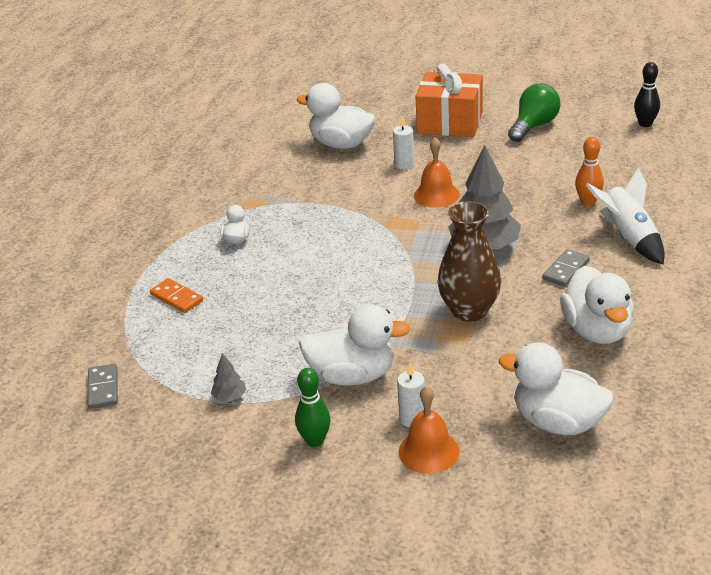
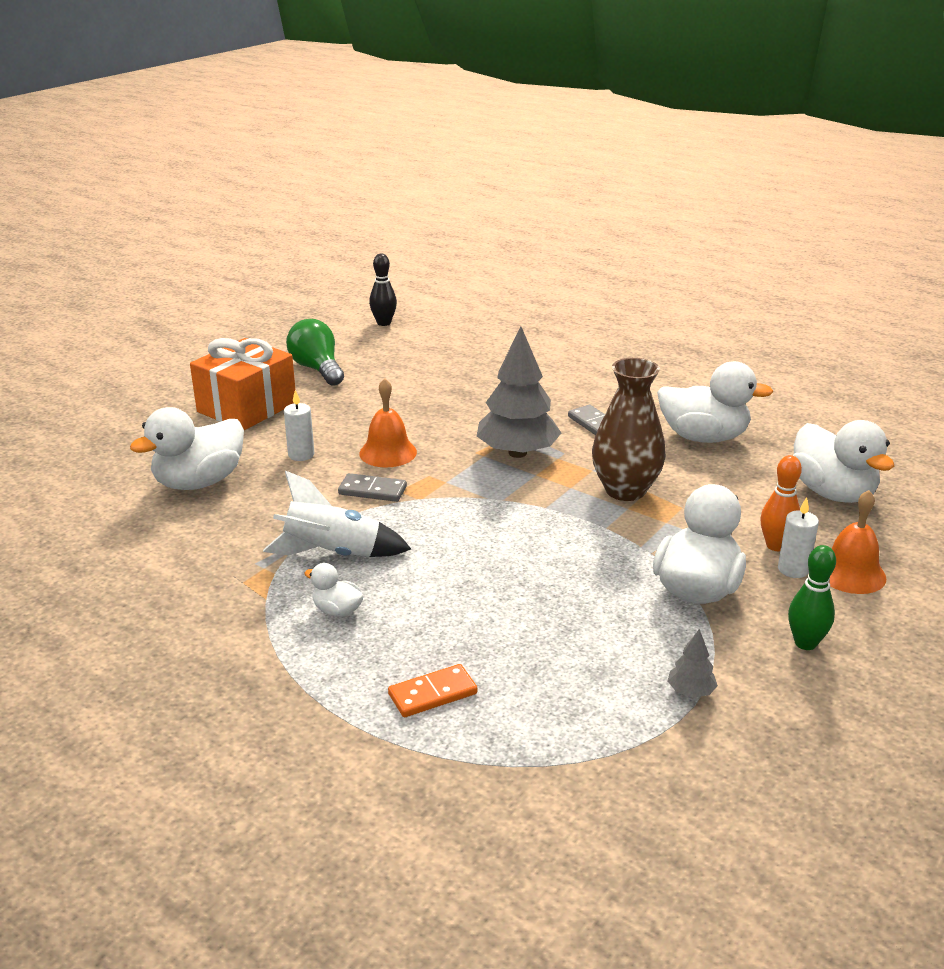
camera: 70 degrees left, 5 degrees down
(103, 388) = (607, 812): grey domino -> grey domino (372, 490)
(558, 422) = (832, 493): white duck -> white duck turned 75 degrees counterclockwise
(588, 202) = (489, 383): orange bowling pin -> orange bowling pin (776, 546)
(628, 238) = (568, 383): white rocket -> white rocket (333, 554)

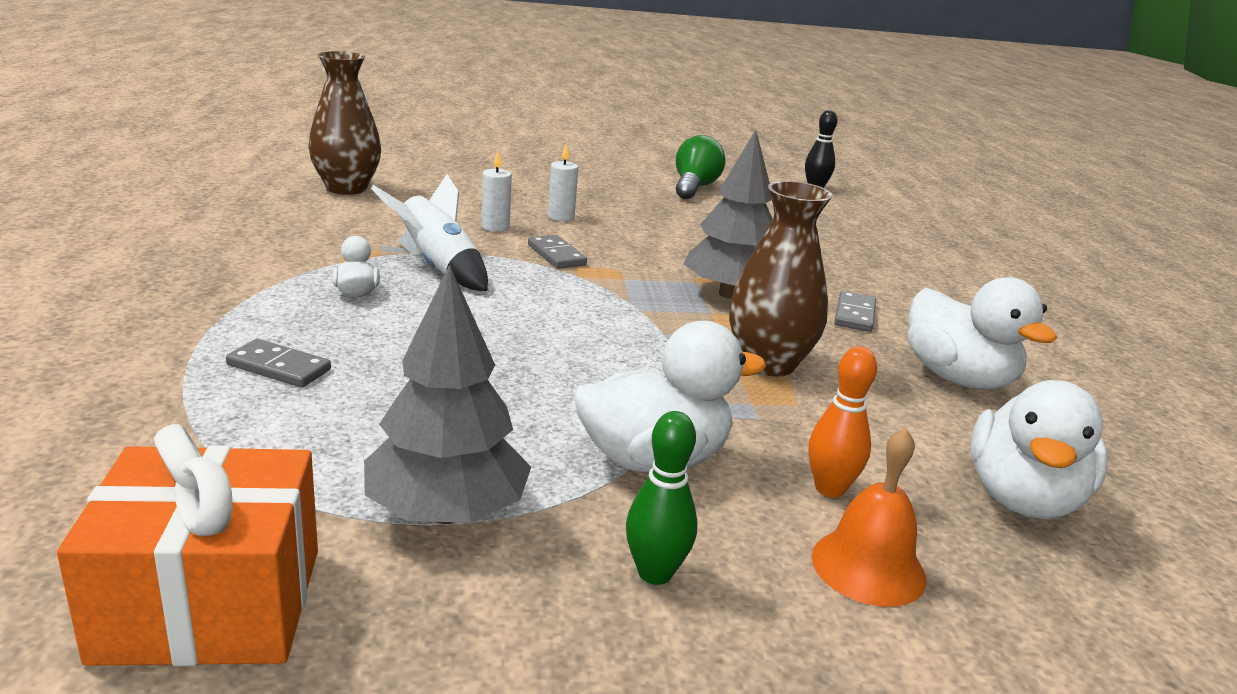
camera: 45 degrees right, 5 degrees down
(94, 532) = (346, 188): none -> brown vase
(199, 482) = (463, 198): white duck -> none
(247, 407) = (592, 183): orange gift -> orange gift (210, 604)
(388, 452) = (624, 244): orange bell -> none
(432, 694) = (279, 367): orange domino -> grey domino
(690, 691) = (446, 513): grey tree -> grey tree, size x2.34
(793, 569) = (800, 516): white candle -> white candle (495, 227)

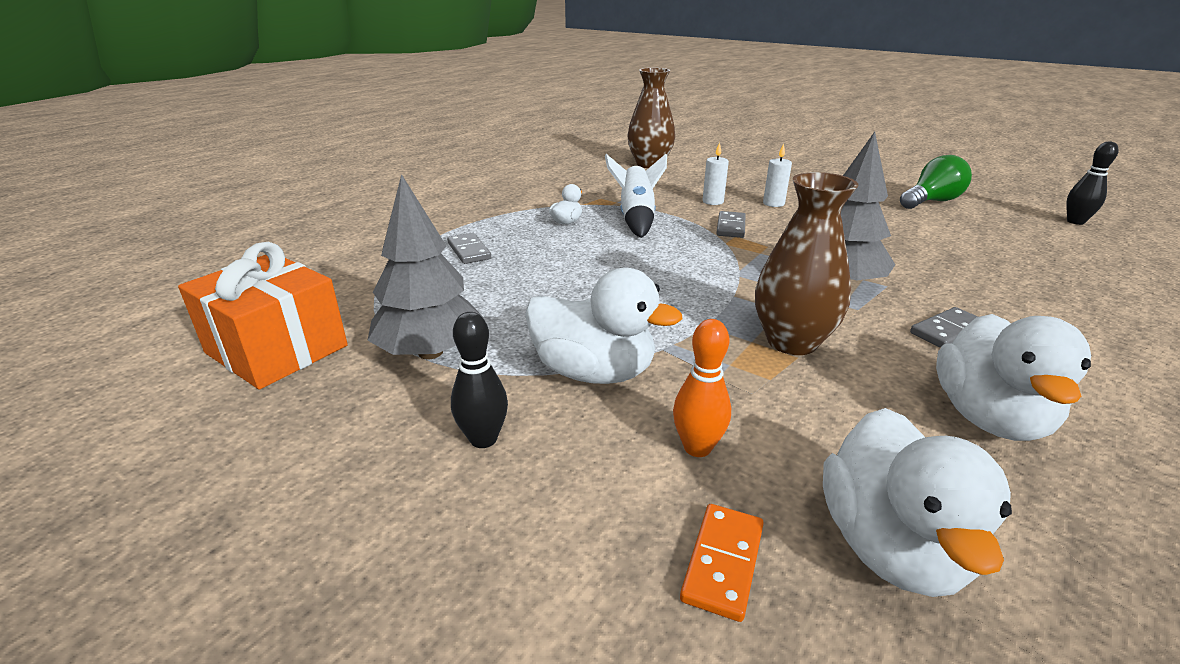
camera: 45 degrees right, 5 degrees up
(655, 573) = (483, 439): green bowling pin -> black bowling pin
(868, 567) = (637, 516): orange bell -> none
(961, 567) = (722, 562): none -> orange domino
(1022, 499) = (890, 546): white duck -> white duck turned 60 degrees counterclockwise

